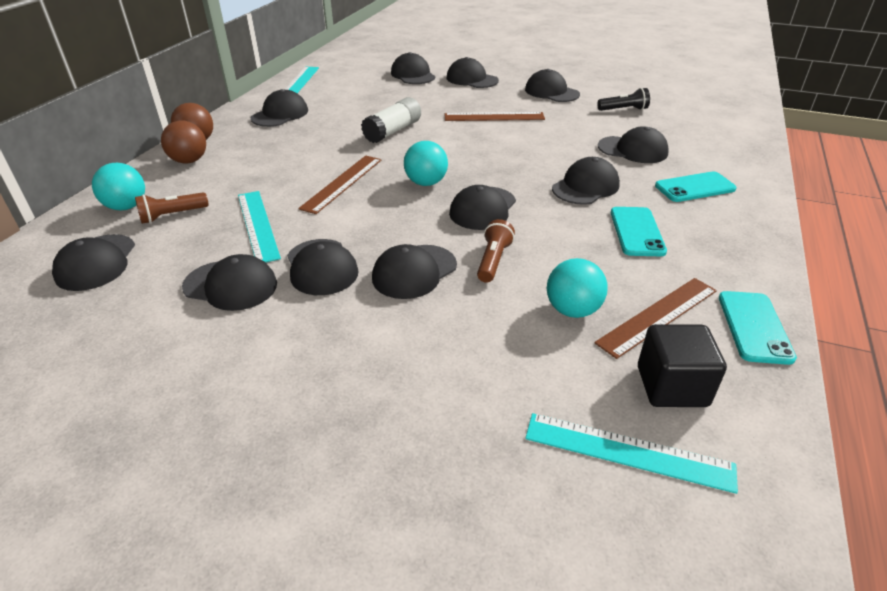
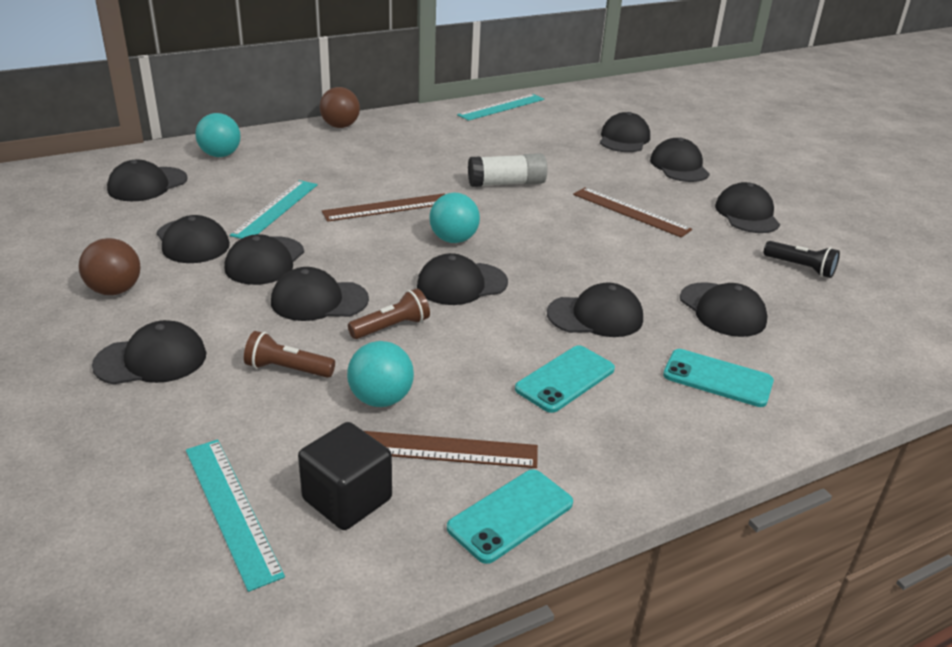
camera: 40 degrees right, 5 degrees down
(172, 215) = (236, 175): brown flashlight -> brown flashlight (287, 369)
(189, 161) = (310, 139): brown ball -> brown ball (115, 290)
(280, 114) = (438, 129): black cap -> black cap (151, 360)

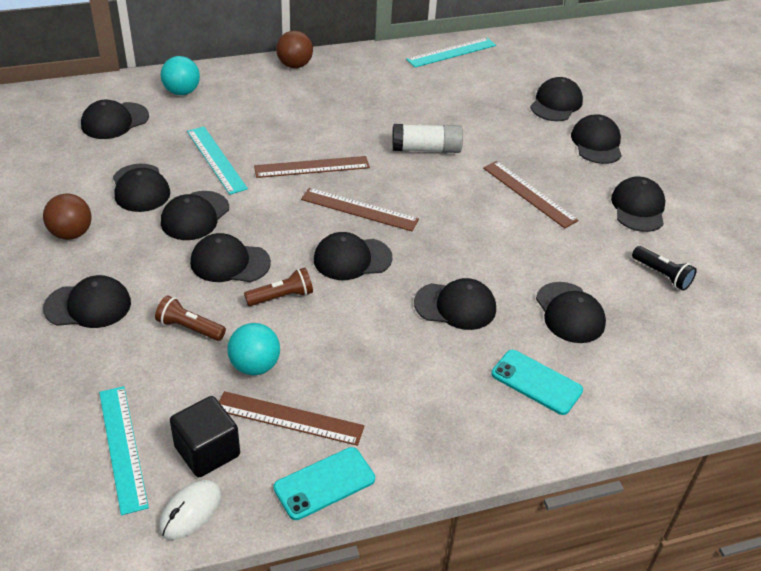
camera: 10 degrees right, 10 degrees up
(276, 209) = (216, 159): turquoise ruler -> turquoise ruler turned 60 degrees counterclockwise
(344, 573) = (190, 511): none -> white mouse
(453, 240) = (359, 209): turquoise ball -> brown ruler
(565, 379) = (408, 366): turquoise phone -> none

